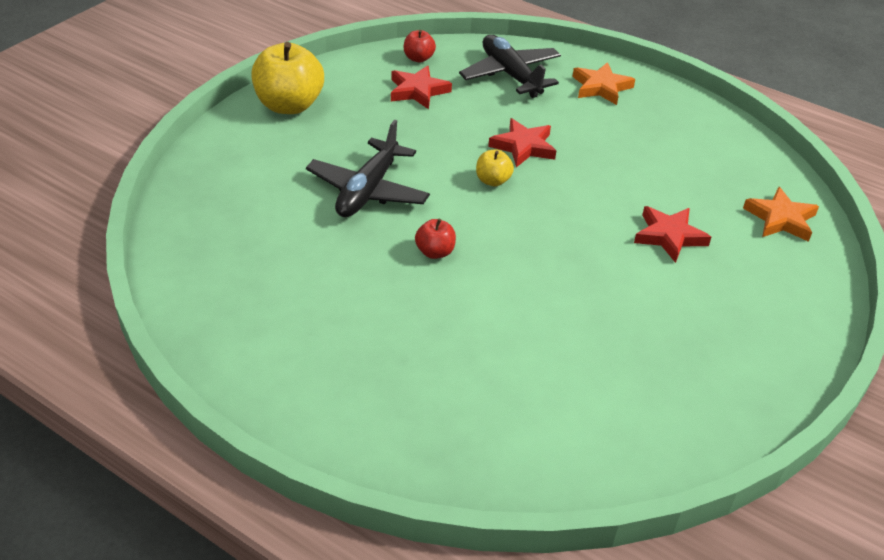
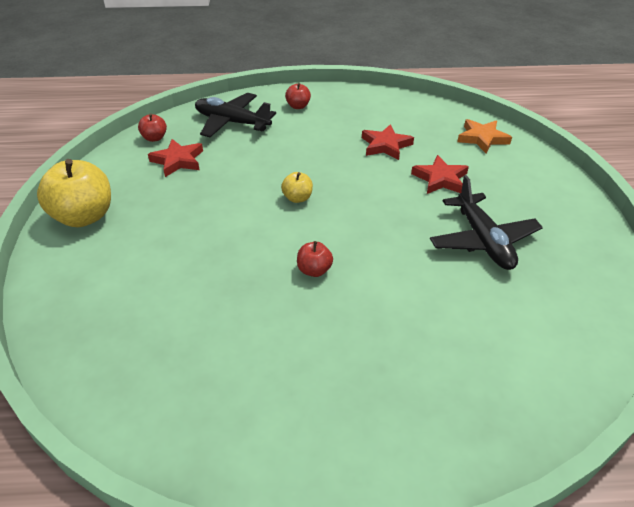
camera: 35 degrees left, 0 degrees up
(368, 190) = (217, 251): black plane -> black plane (483, 240)
(523, 146) = (292, 165): red star -> red star (385, 145)
(601, 87) = (298, 106): orange star -> red apple

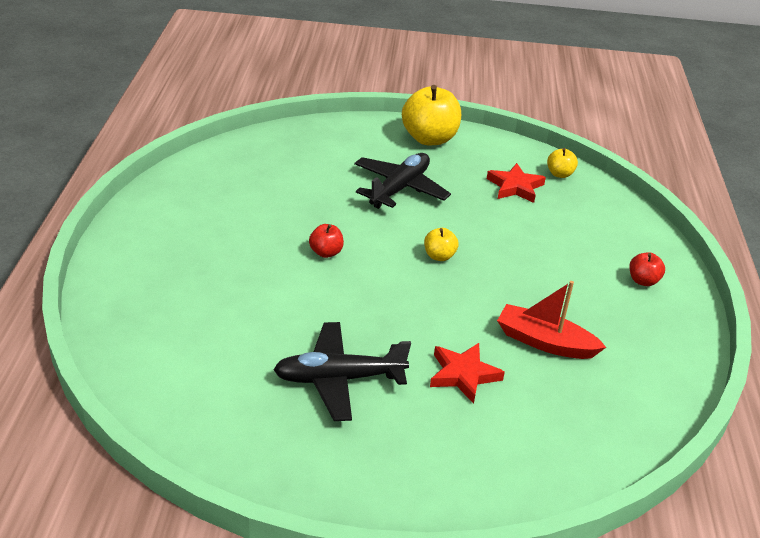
camera: 95 degrees right, 5 degrees down
(154, 138) = (559, 174): red apple -> yellow apple
(232, 122) = (596, 225): black plane -> black plane (399, 189)
(385, 145) = (544, 342): red star -> red boat
(482, 138) = (564, 448): orange star -> none

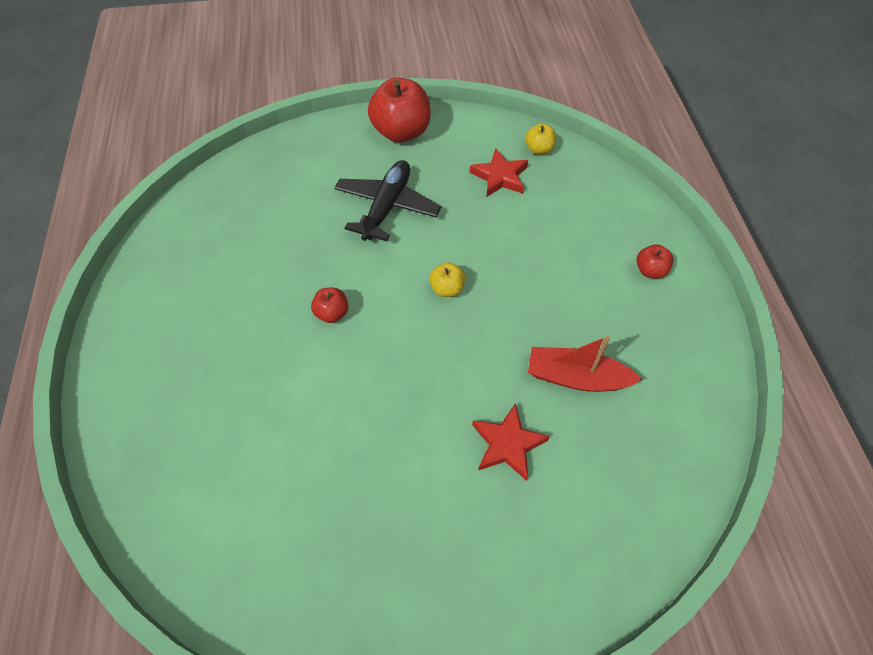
camera: 10 degrees left, 20 degrees up
(339, 379) = (384, 485): black plane -> none
(429, 139) = (401, 132): yellow apple -> red apple

